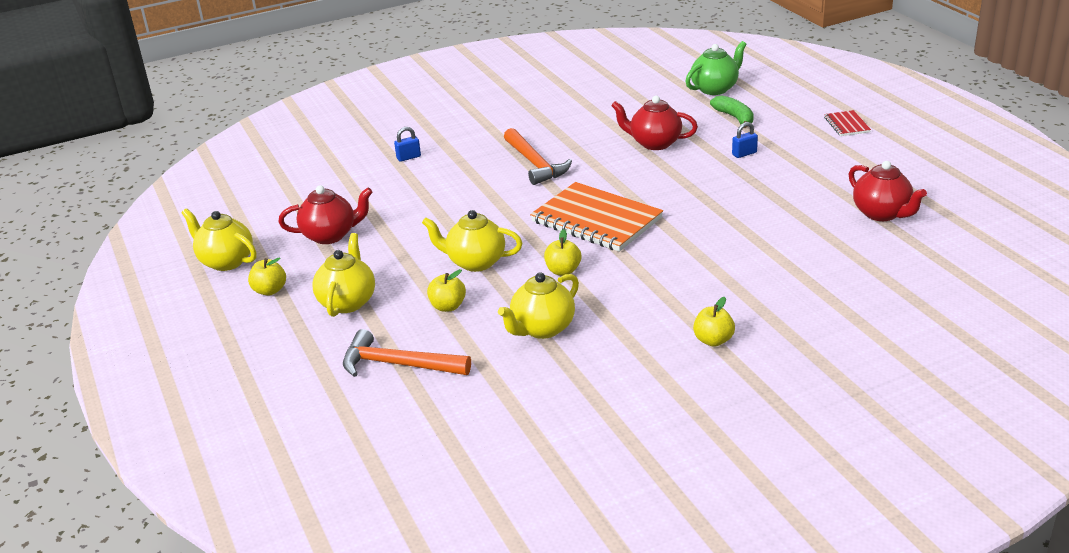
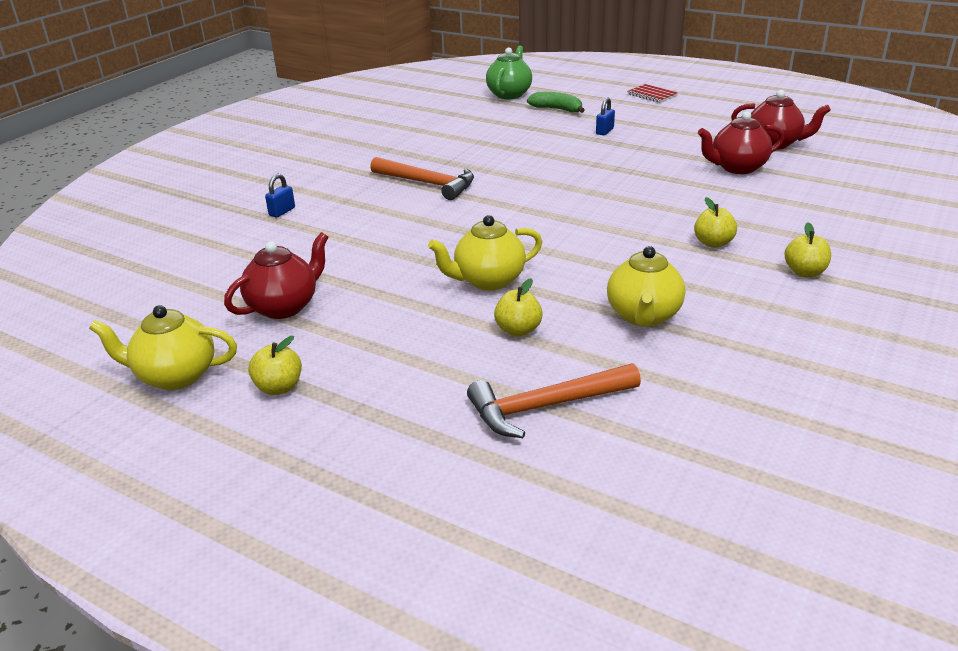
camera: 35 degrees left, 0 degrees up
(347, 302) = (396, 365): yellow teapot -> none
(563, 271) = (587, 260): yellow apple -> yellow apple (713, 243)
(596, 220) = (554, 211): orange notebook -> none
(654, 143) = (517, 142): red teapot -> red teapot (737, 168)

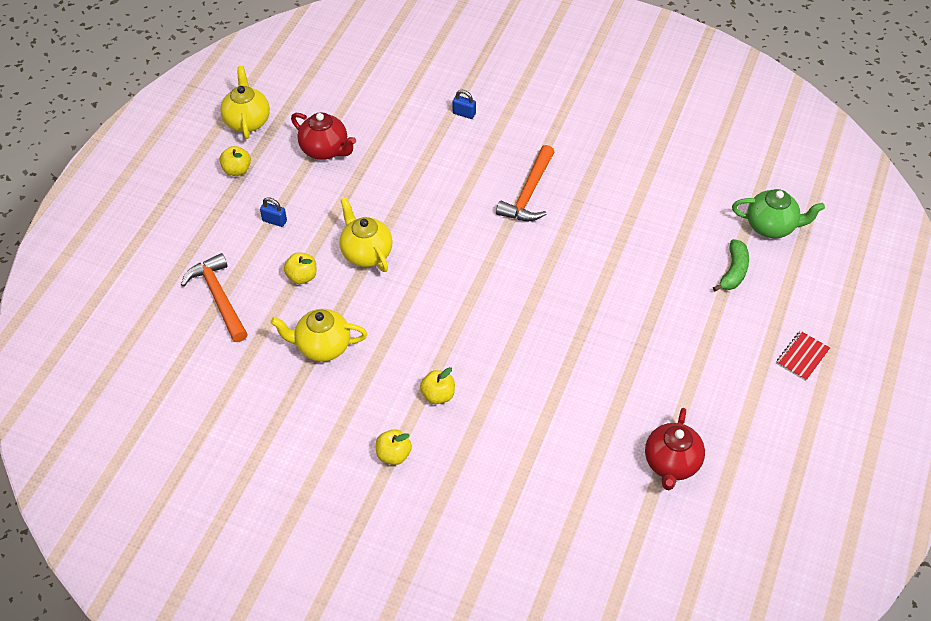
camera: 80 degrees right, 20 degrees up
(604, 131) = (678, 315): blue padlock -> blue padlock (274, 221)
(737, 168) = (601, 425): red teapot -> none

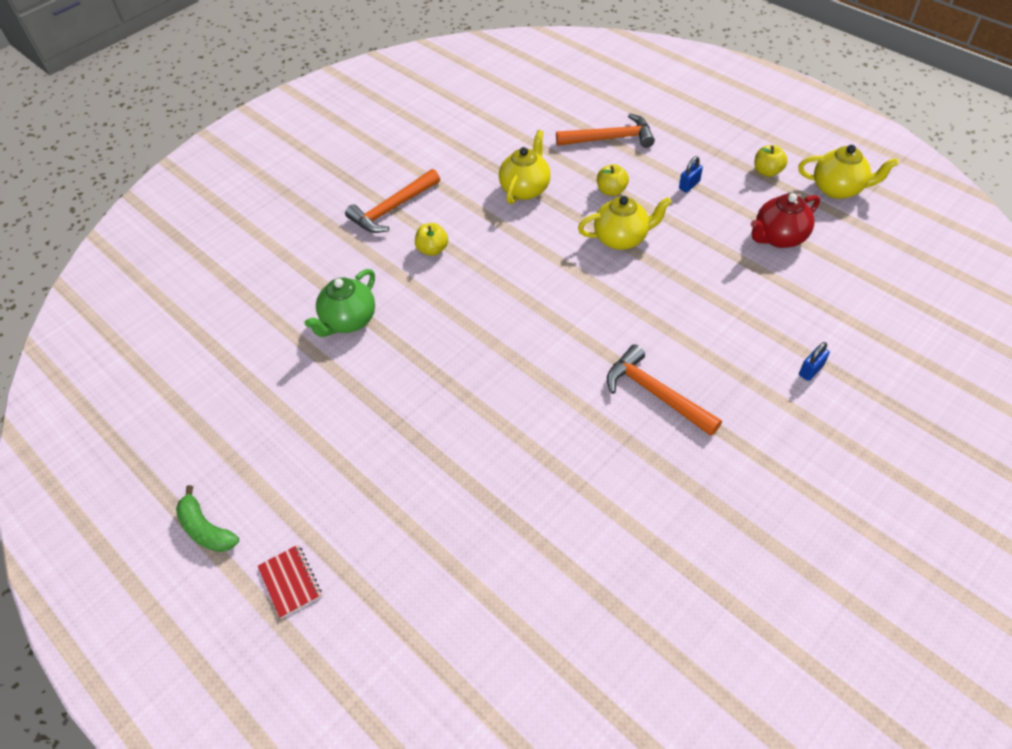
camera: 115 degrees right, 0 degrees up
(393, 455) = (392, 209): yellow apple -> orange hammer
(671, 464) = (255, 395): red teapot -> none
(733, 271) = (446, 565): green banana -> green banana (206, 529)
(771, 226) = (496, 652): green teapot -> green teapot (348, 321)

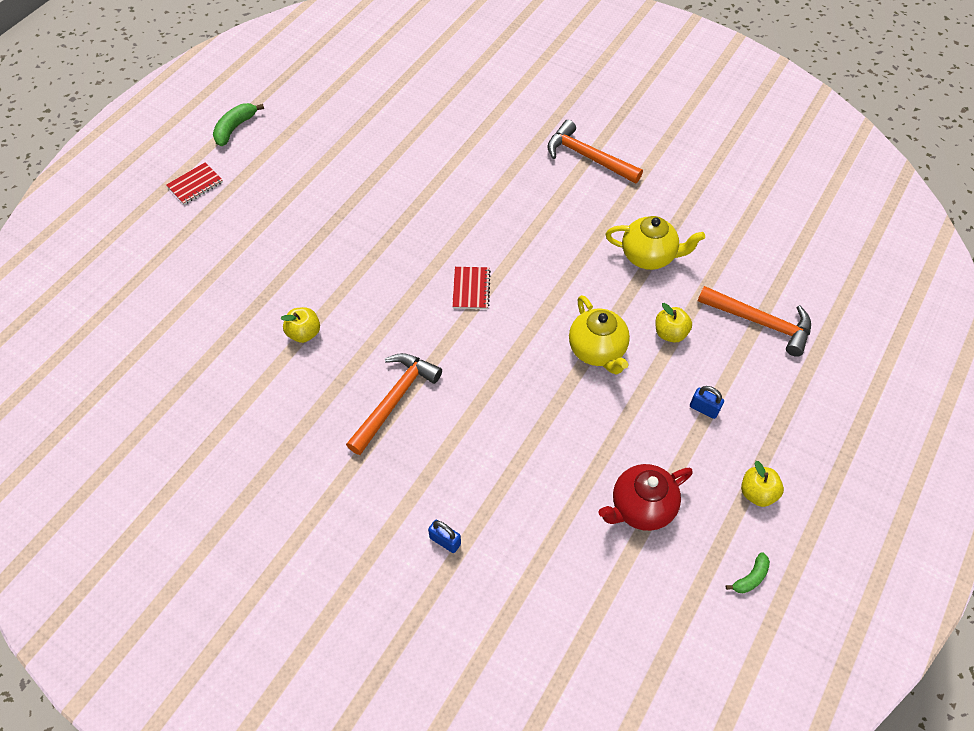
camera: 75 degrees right, 5 degrees up
(348, 321) = (441, 159): green teapot -> none
(432, 249) = (541, 198): yellow apple -> yellow apple (304, 333)
(532, 317) = (471, 289): none -> red notebook
(610, 138) = (760, 322): orange hammer -> orange hammer turned 45 degrees counterclockwise
(778, 237) = (641, 507): red teapot -> red teapot turned 75 degrees counterclockwise
(838, 189) = (750, 577): yellow teapot -> green banana

